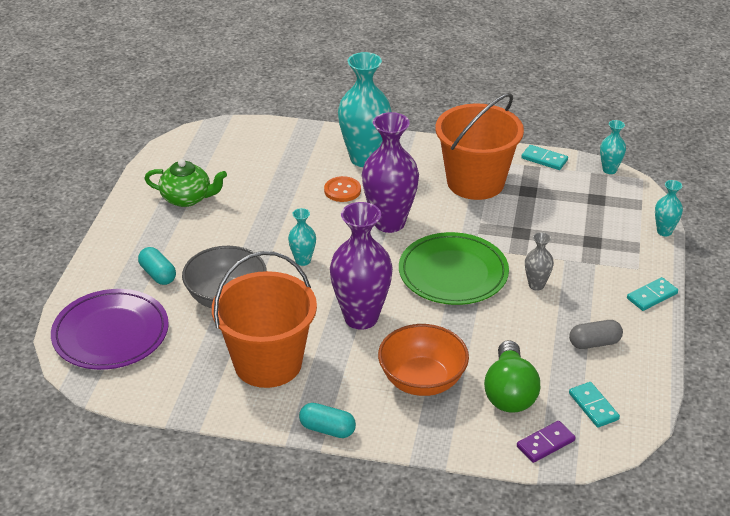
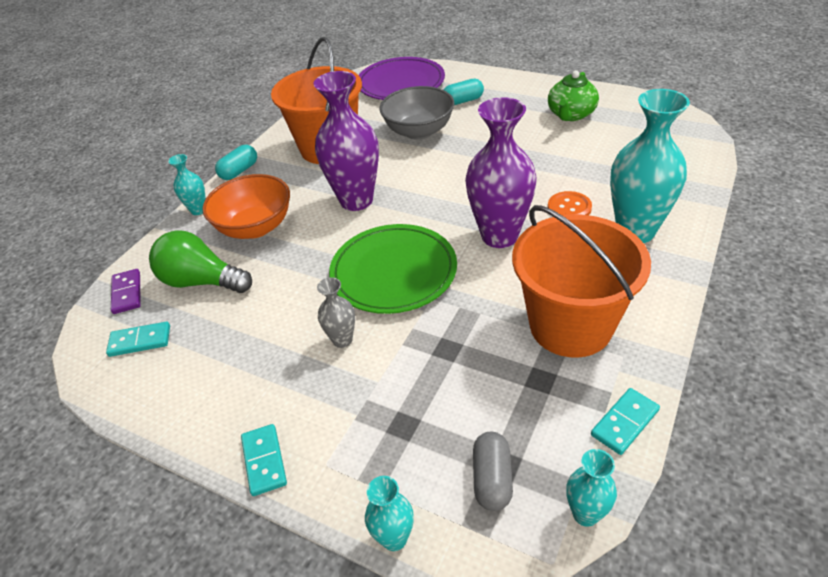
camera: 110 degrees right, 5 degrees up
(303, 260) = (454, 173): turquoise vase -> turquoise vase (198, 210)
(594, 343) = (221, 369): grey capsule -> grey capsule (492, 479)

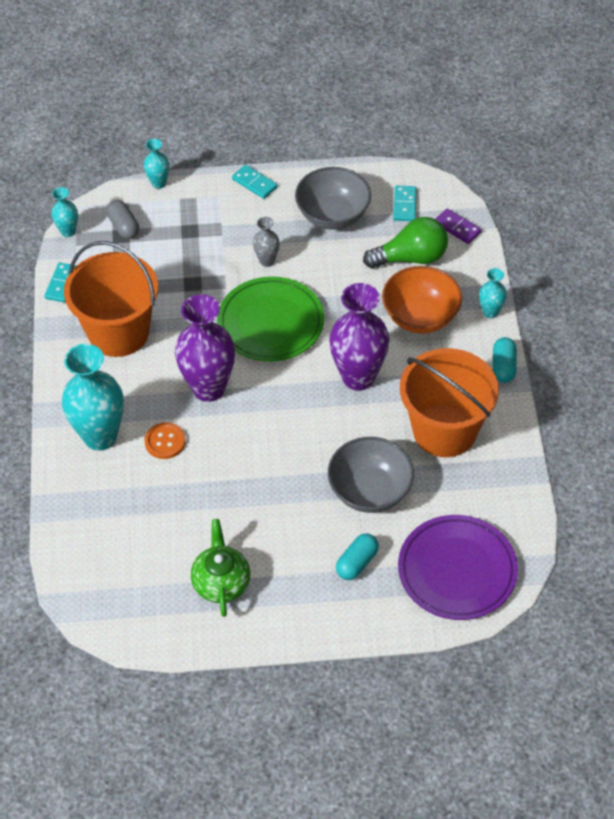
camera: 145 degrees right, 10 degrees up
(140, 341) = (404, 205): turquoise domino -> turquoise domino turned 45 degrees counterclockwise
(221, 364) = (333, 215): none -> grey bowl

